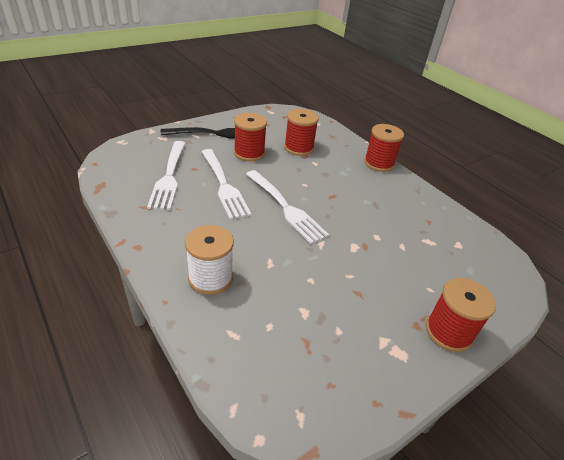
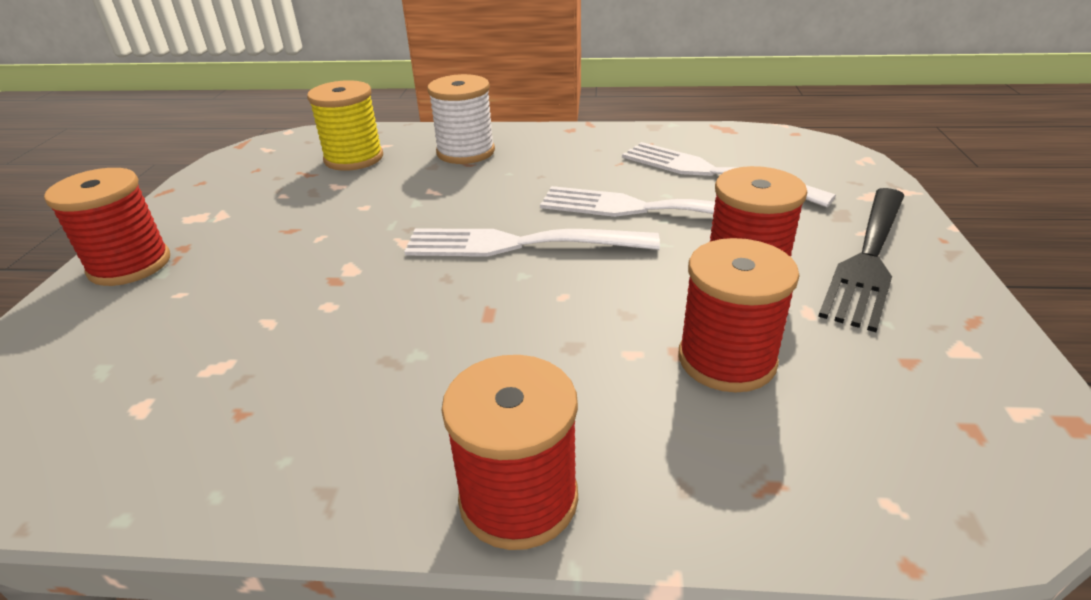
camera: 135 degrees right, 5 degrees down
(266, 334) = (354, 158): none -> yellow spool

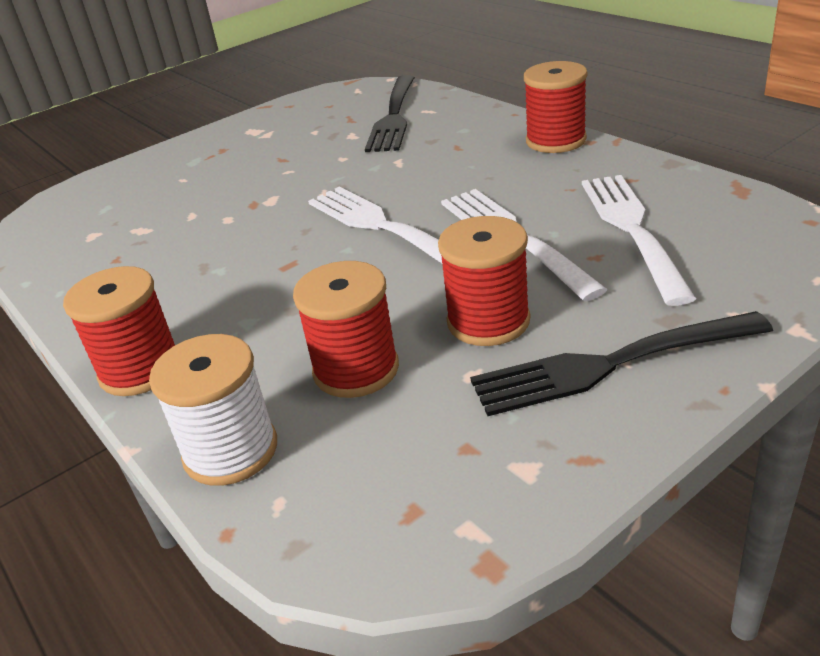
camera: 50 degrees right, 0 degrees up
(130, 265) = (187, 151): red spool -> red spool (556, 140)
(354, 158) = (393, 116): yellow spool -> black fork
(465, 152) = (472, 136): white spool -> white spool (230, 451)

